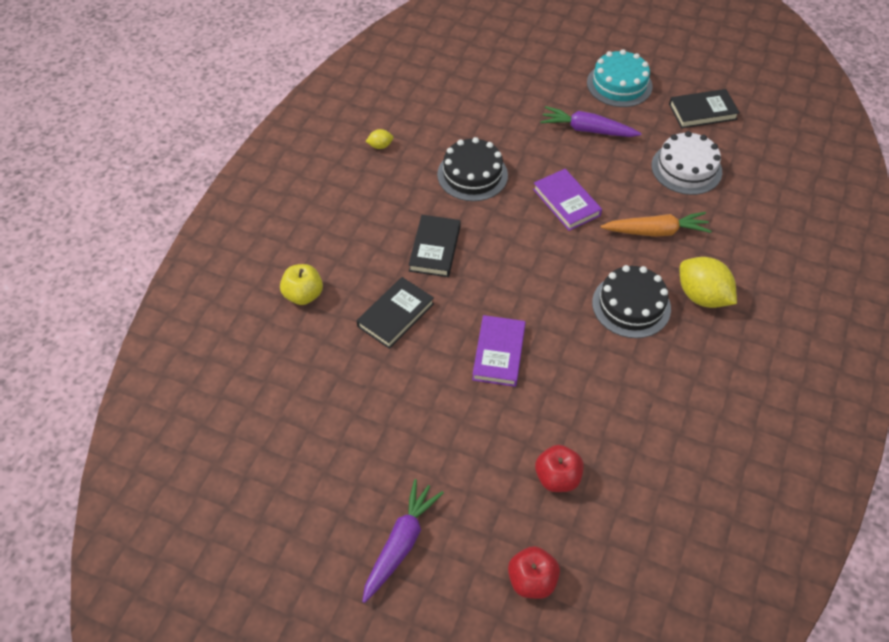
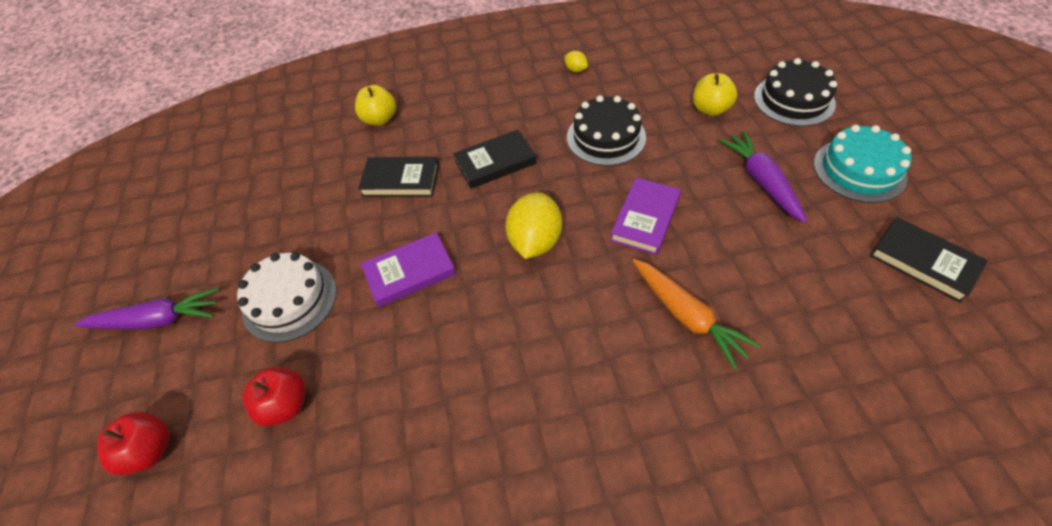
camera: 60 degrees right, 0 degrees up
(501, 107) = (710, 109): none -> yellow apple
(631, 305) = (559, 350): black cake -> black cake (793, 100)
(686, 168) = (814, 294): white cake -> white cake (289, 300)
(702, 296) = (635, 416): yellow lemon -> yellow lemon (535, 241)

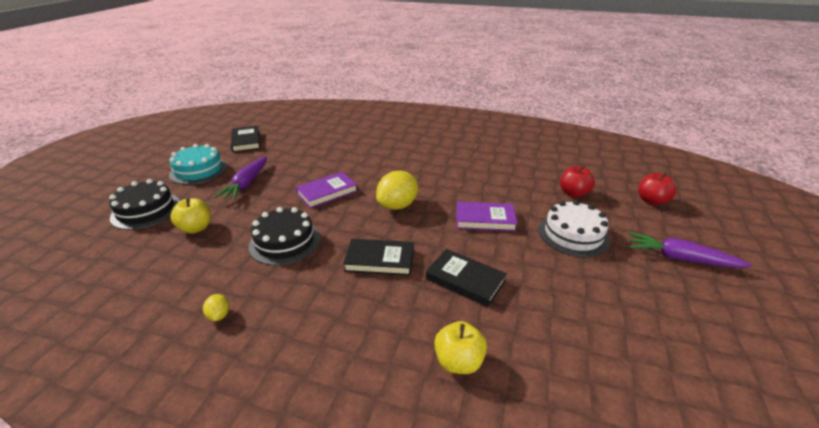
camera: 155 degrees left, 20 degrees down
(687, 316) = (358, 159): orange carrot -> none

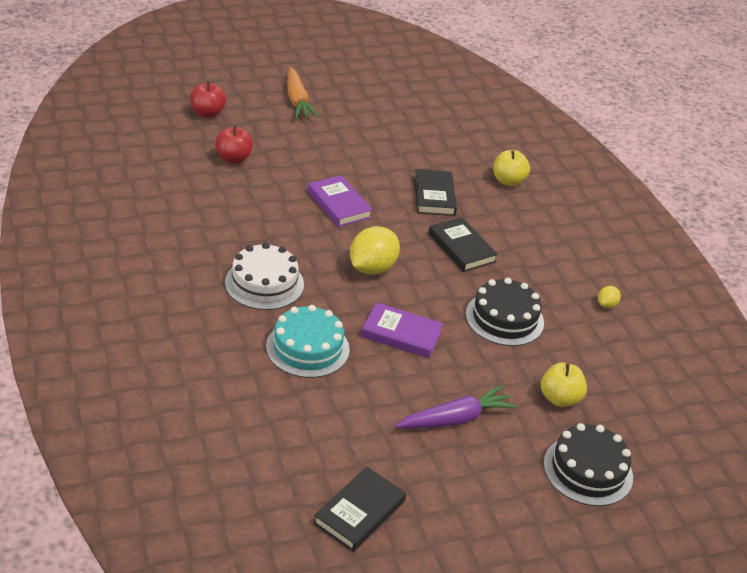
camera: 130 degrees left, 5 degrees up
(199, 170) = (479, 498): turquoise cake -> turquoise cake (307, 348)
(397, 205) = (372, 268): yellow lemon -> yellow lemon turned 60 degrees counterclockwise
(573, 234) = (313, 152): white cake -> white cake (264, 283)
(680, 258) = (297, 101): purple carrot -> orange carrot

